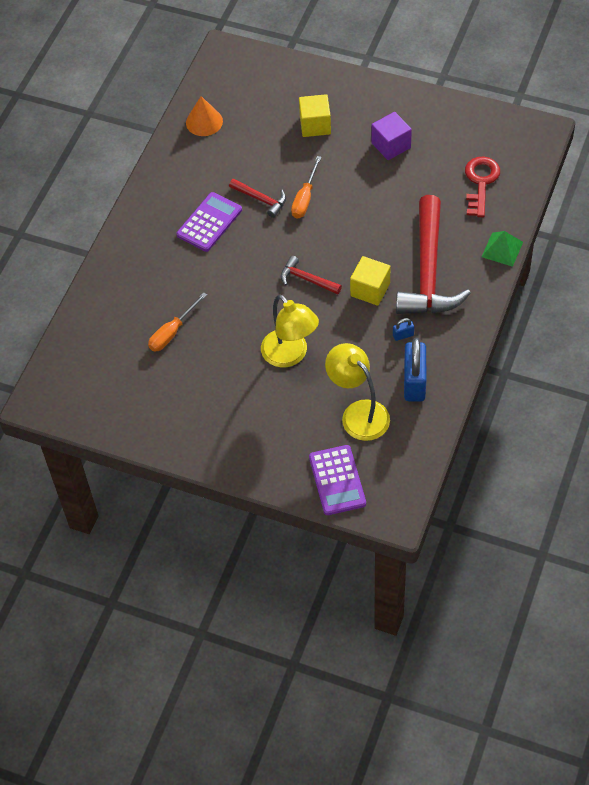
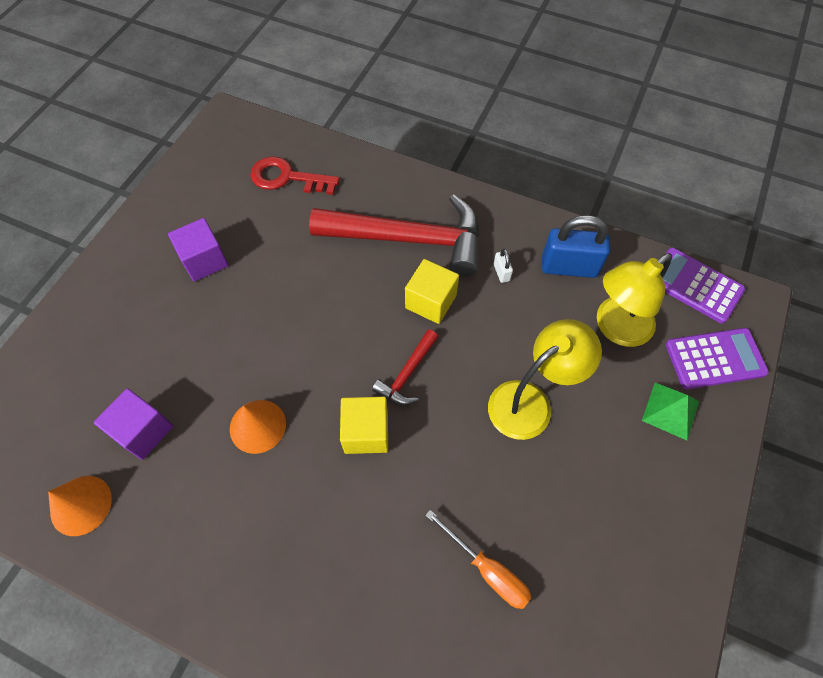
camera: 90 degrees left, 5 degrees up
(209, 222) = (285, 504): purple calculator -> purple calculator (695, 285)
(253, 140) = (143, 431): none -> purple cube
(261, 199) = (257, 426): red hammer -> orange cone
(305, 198) = (268, 367): orange screwdriver -> none
(315, 125) = (141, 346): yellow cube -> yellow cube (366, 432)
(403, 335) = (501, 272): blue padlock -> white padlock
(502, 249) = (386, 168): green pyramid -> green pyramid (670, 411)

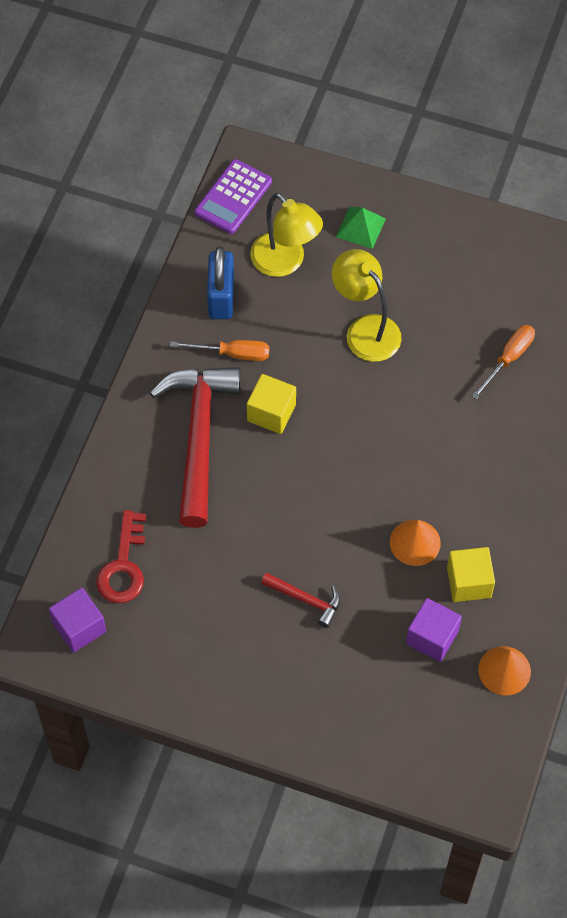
camera: 95 degrees left, 0 degrees up
(204, 260) = (241, 627): purple cube -> purple cube (79, 627)
(366, 432) = (409, 454): yellow cube -> yellow cube (469, 582)
(407, 373) = (349, 427): red hammer -> red hammer (306, 600)
(501, 272) = (232, 354): white padlock -> orange screwdriver
(715, 359) = (308, 190): purple calculator -> none

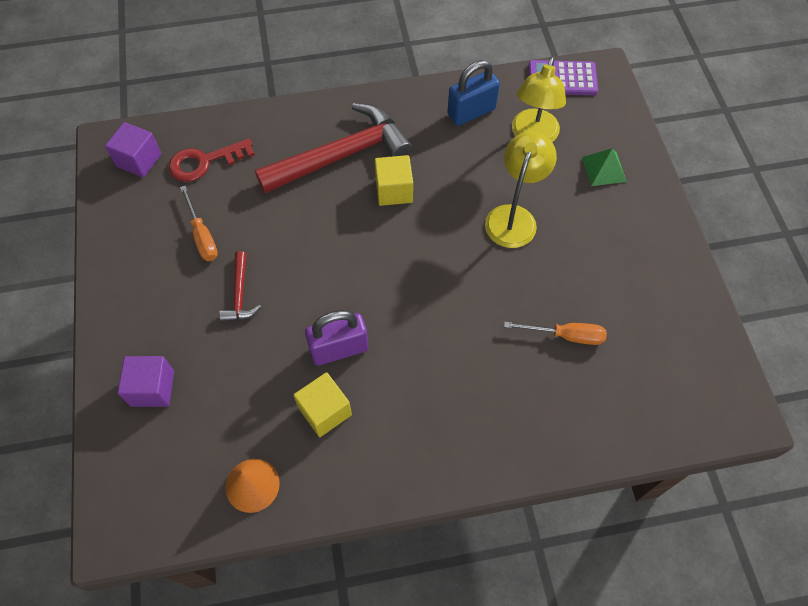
camera: 60 degrees right, 0 degrees up
(232, 354) = (428, 142): orange screwdriver -> orange screwdriver (202, 236)
(415, 542) = (339, 349): orange cone -> purple padlock
(432, 637) = (255, 407): purple cube -> purple cube (152, 388)

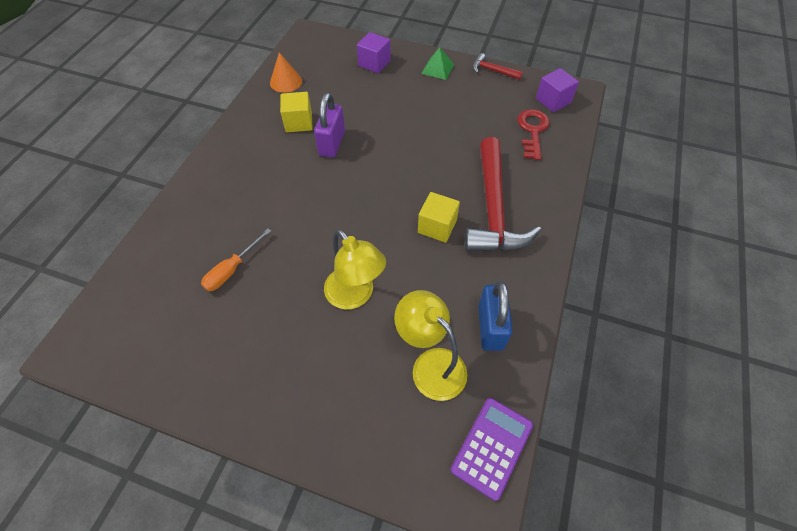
camera: 120 degrees right, 5 degrees down
(202, 236) = (466, 111): orange screwdriver -> none
(240, 294) = (408, 114): red hammer -> red hammer (493, 71)
(604, 169) = (352, 407): green pyramid -> green pyramid (437, 69)

